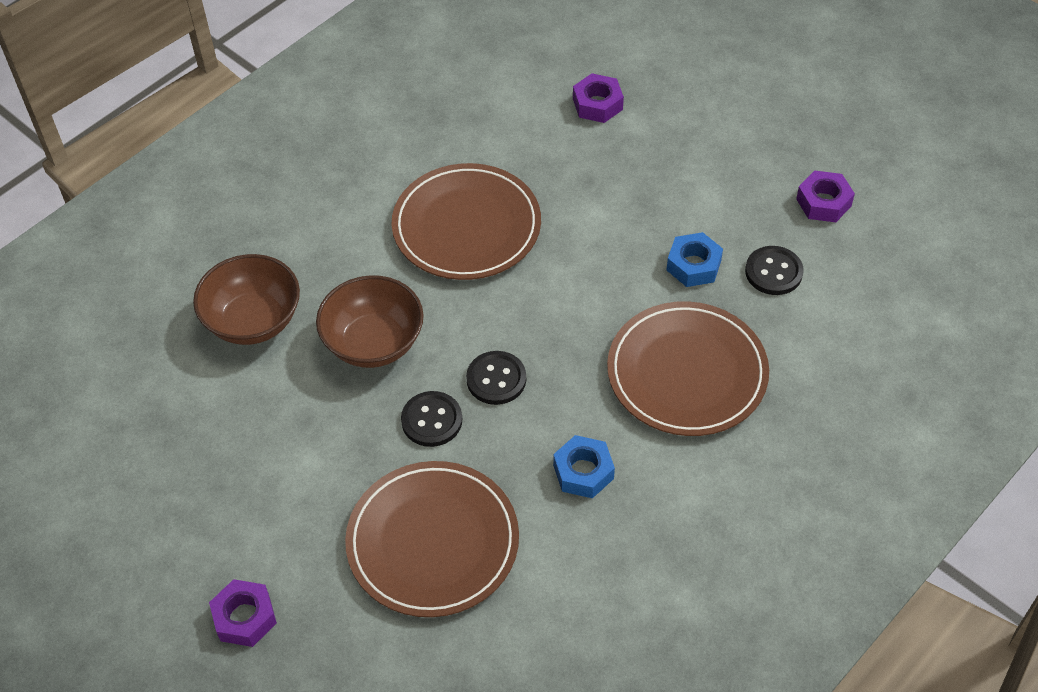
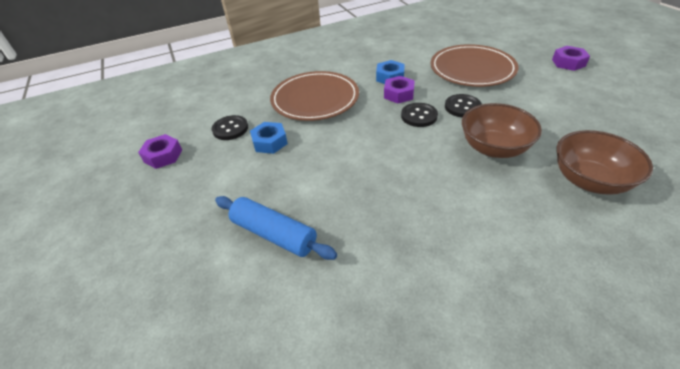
camera: 155 degrees left, 10 degrees down
(466, 226) = (406, 204): brown plate -> none
(594, 153) = (274, 234): none -> blue rolling pin
(597, 104) = (237, 283): purple nut -> purple nut (398, 94)

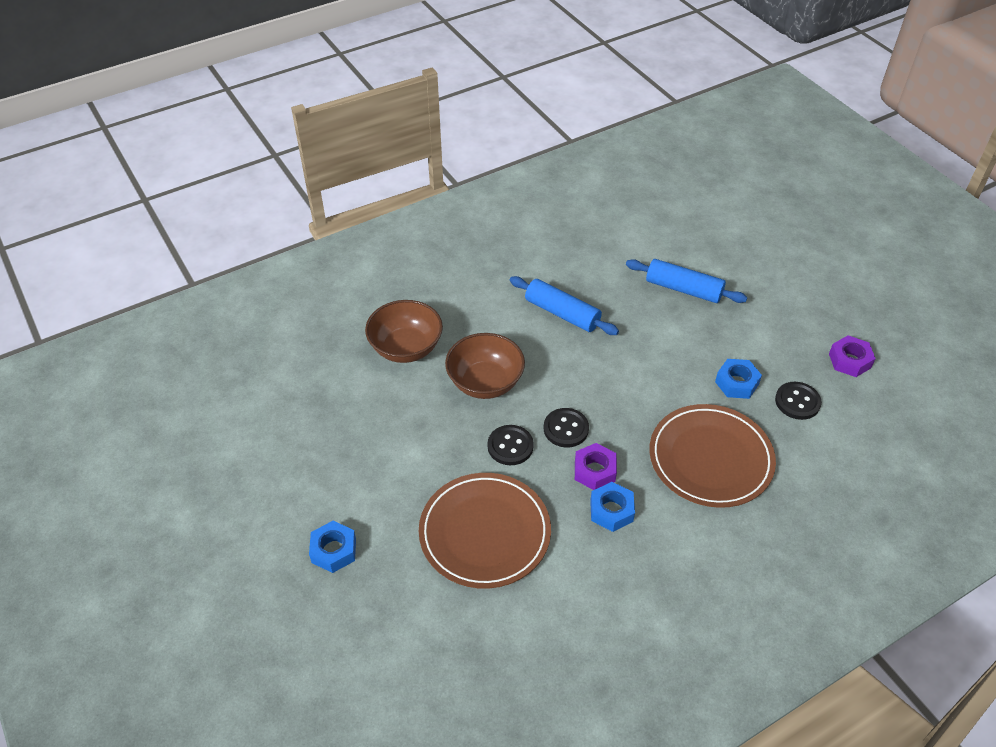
camera: 170 degrees right, 5 degrees up
(421, 211) = (562, 313): none -> blue rolling pin
(568, 63) = (333, 550): purple nut -> blue nut

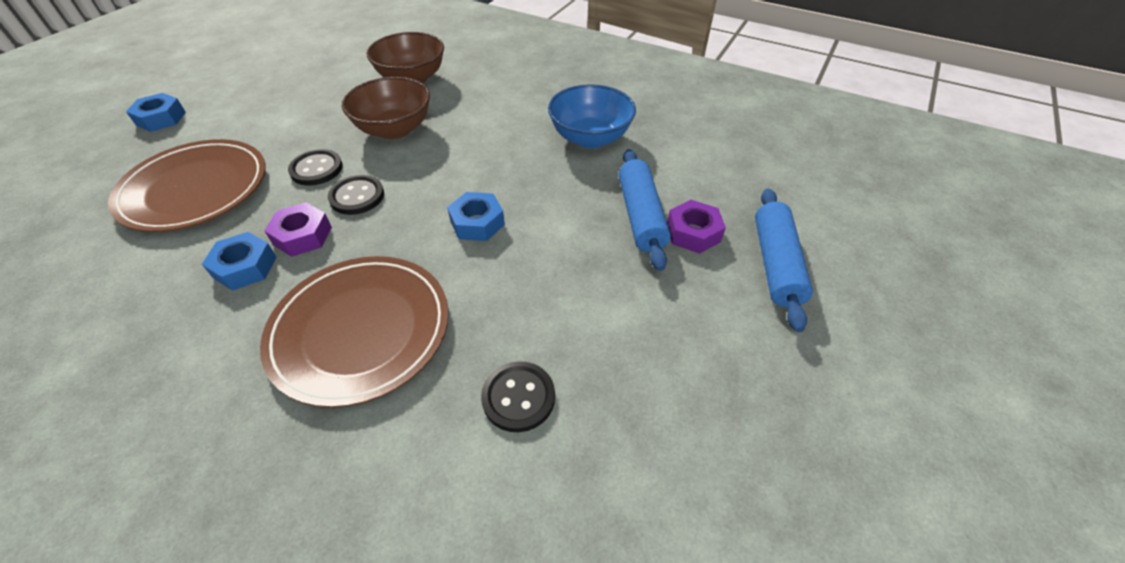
camera: 60 degrees right, 0 degrees up
(562, 313) = (524, 143): blue rolling pin -> blue rolling pin (776, 264)
(581, 275) = (590, 138): none -> blue bowl
(736, 383) = (512, 315): blue nut -> blue nut (477, 223)
(849, 361) = (654, 443): purple nut -> purple nut (693, 233)

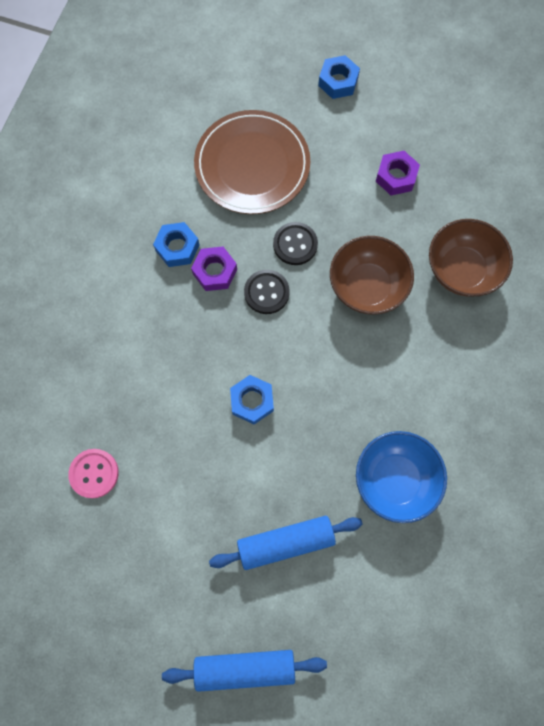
camera: 80 degrees right, 25 degrees up
(361, 330) = (133, 352): brown plate -> none
(518, 397) = (94, 473): black button -> pink button
(693, 233) = (272, 592): purple nut -> purple nut (396, 177)

